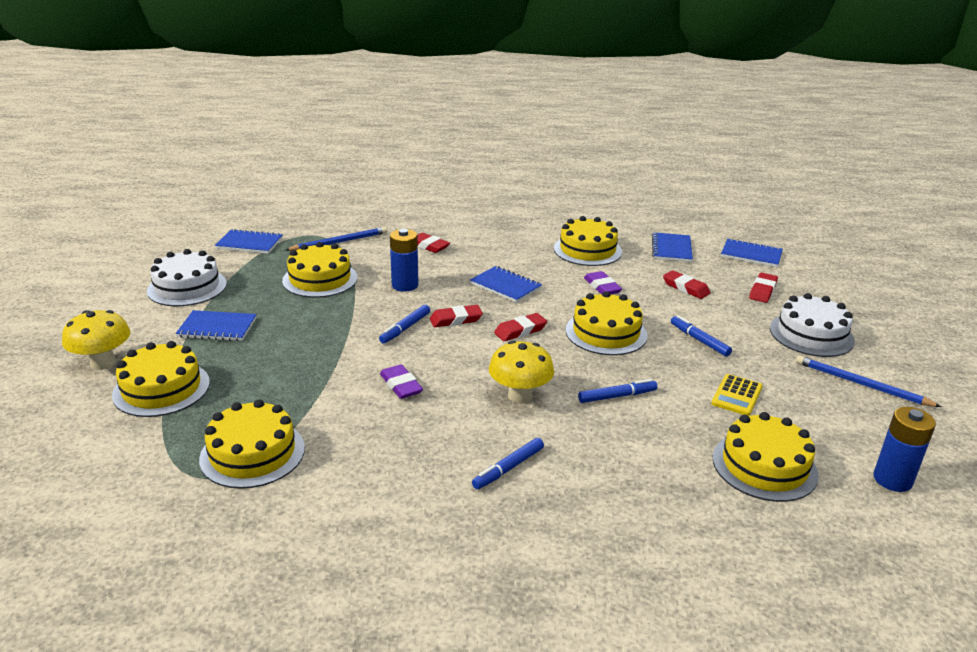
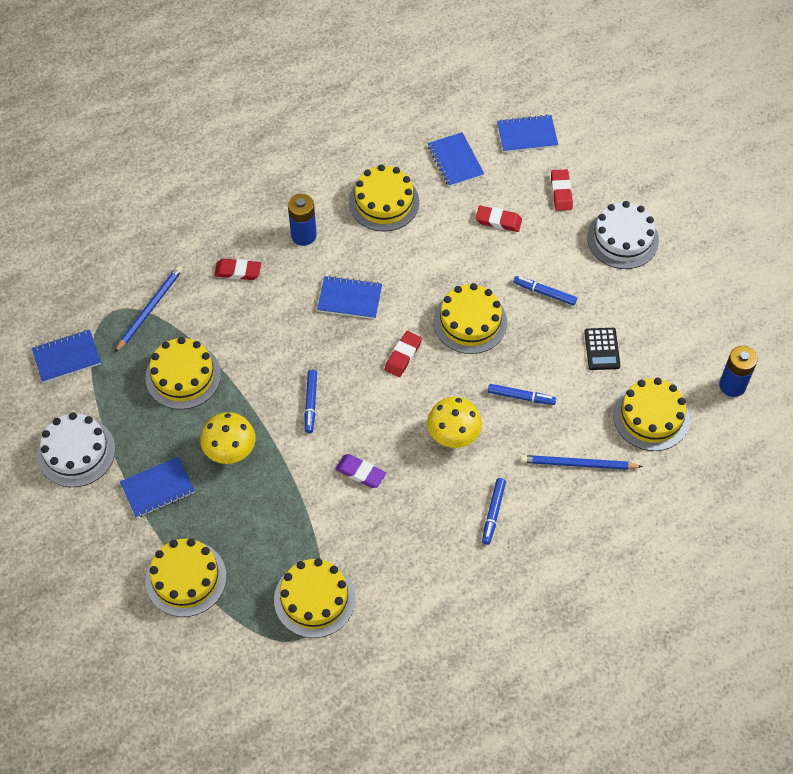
camera: 30 degrees left, 30 degrees up
(103, 363) = (109, 579): yellow mushroom -> yellow mushroom (230, 451)
(405, 285) = (264, 344): blue battery -> blue battery (303, 235)
(456, 320) = (342, 369): red eraser -> none
(602, 287) = (430, 256): purple eraser -> none
(617, 396) = (521, 397): blue marker -> blue marker turned 60 degrees clockwise
(737, 395) = (602, 349): yellow calculator -> black calculator
(861, 384) = (680, 287): blue pencil -> blue pencil (578, 464)

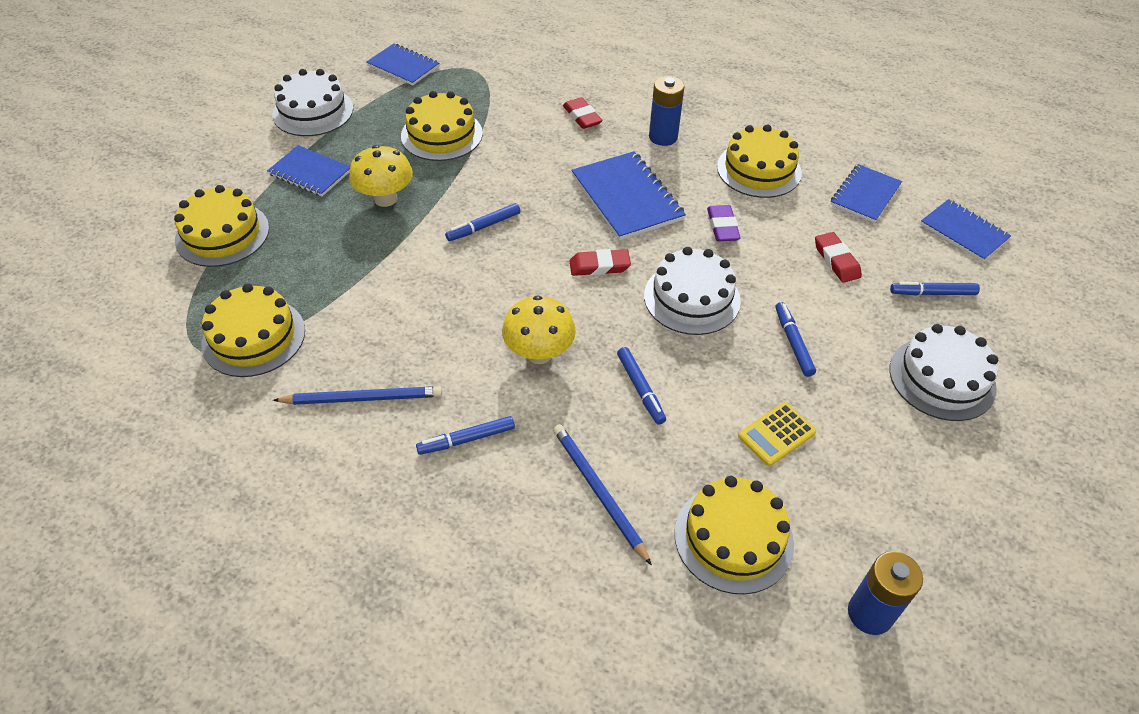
camera: 55 degrees right, 10 degrees down
(150, 309) = (493, 87): blue pencil -> blue pencil (363, 398)
(350, 298) = (627, 198): blue notebook -> blue notebook, size x1.52
(360, 473) = (432, 300): purple eraser -> purple eraser (722, 227)
(470, 322) = (692, 298): yellow cake -> white cake
(561, 192) = (932, 293): red eraser -> blue marker
(602, 349) = (776, 434): black calculator -> yellow calculator

